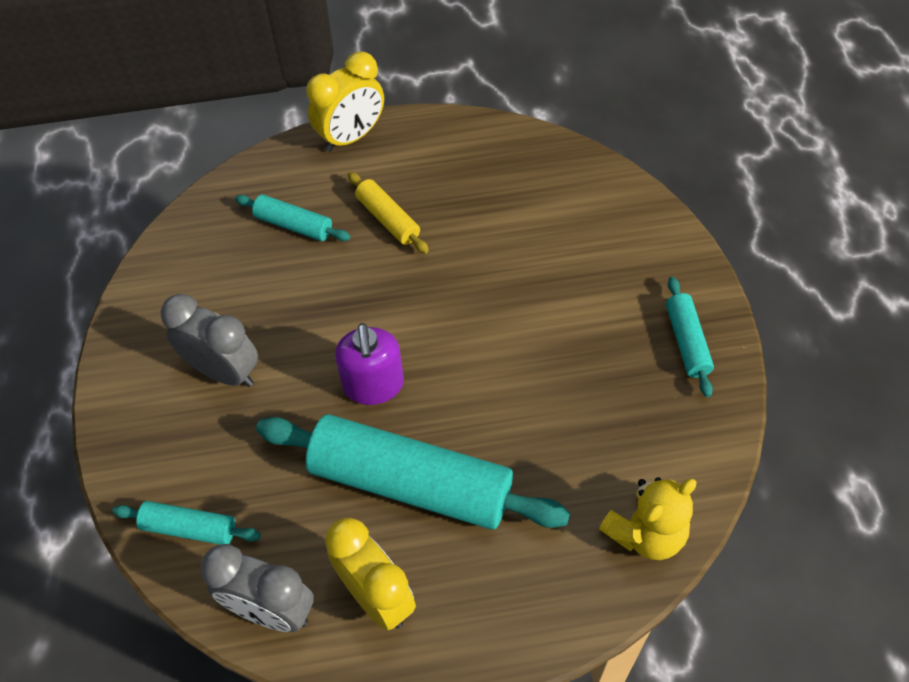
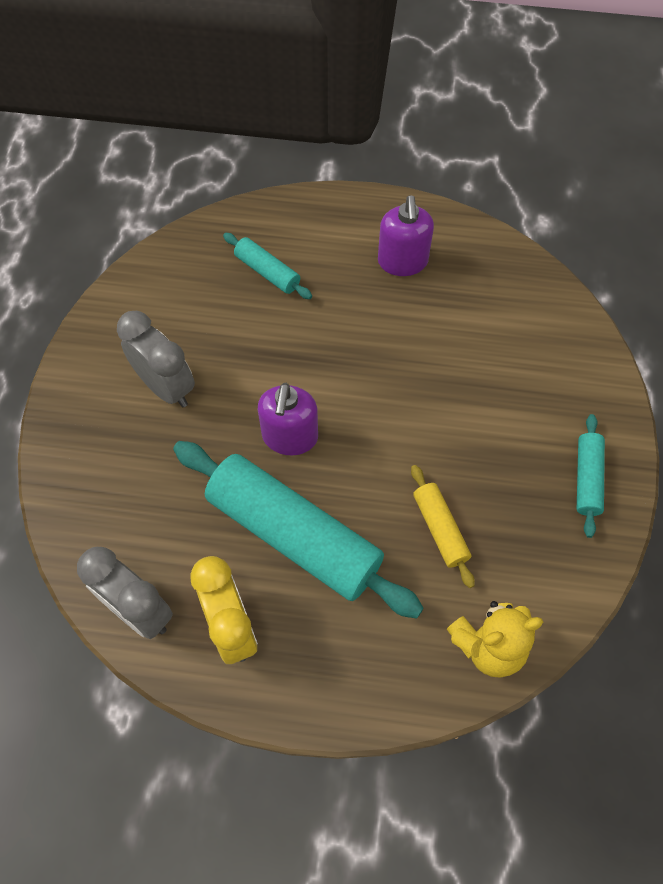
camera: 15 degrees right, 5 degrees up
(189, 528) = (94, 517): turquoise rolling pin -> none
(351, 137) = (343, 204): yellow clock -> none
(388, 219) = (351, 289): yellow rolling pin -> yellow rolling pin (440, 529)
(431, 178) = (402, 262): none -> purple soap dispenser

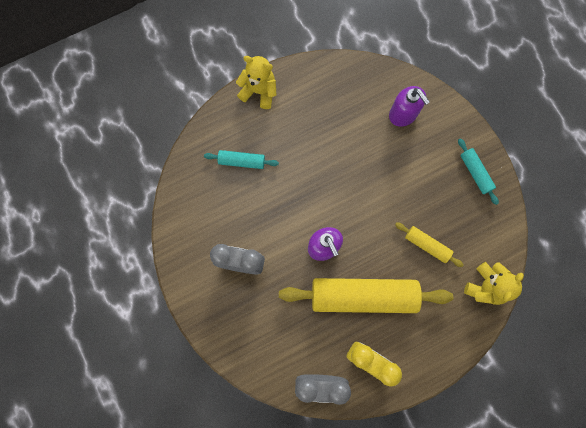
camera: 35 degrees left, 15 degrees up
(293, 535) = (363, 296): turquoise rolling pin -> yellow rolling pin
(355, 209) = (259, 91): none -> yellow teddy bear
(402, 262) = (307, 109): purple soap dispenser -> purple soap dispenser (403, 114)

